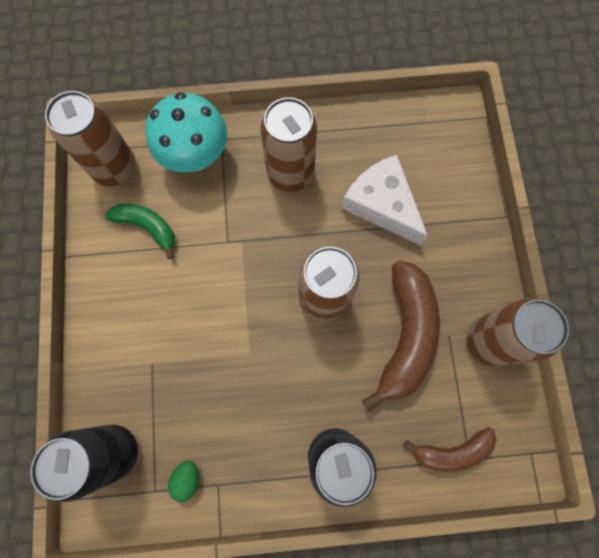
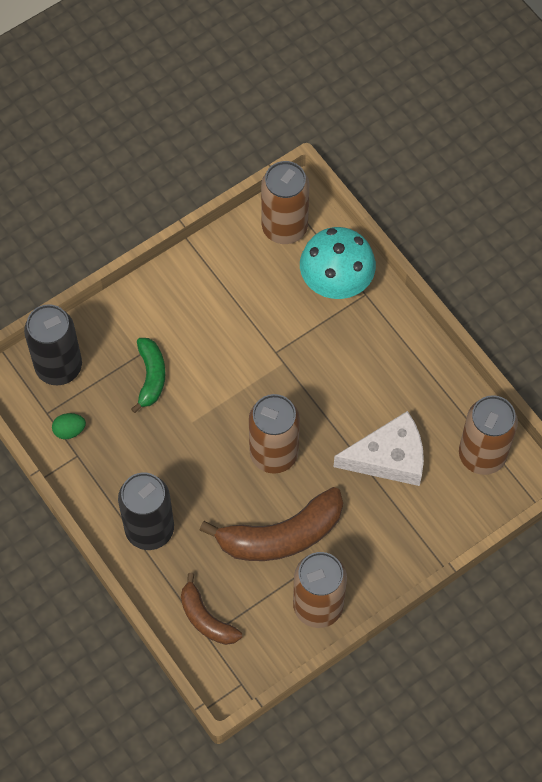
camera: 60 degrees right, 10 degrees down
(147, 227) = (249, 284): green banana -> green banana (151, 377)
(290, 174) = (369, 368): brown can -> brown can (482, 455)
(381, 205) = (389, 457): white cheese -> white cheese turned 60 degrees clockwise

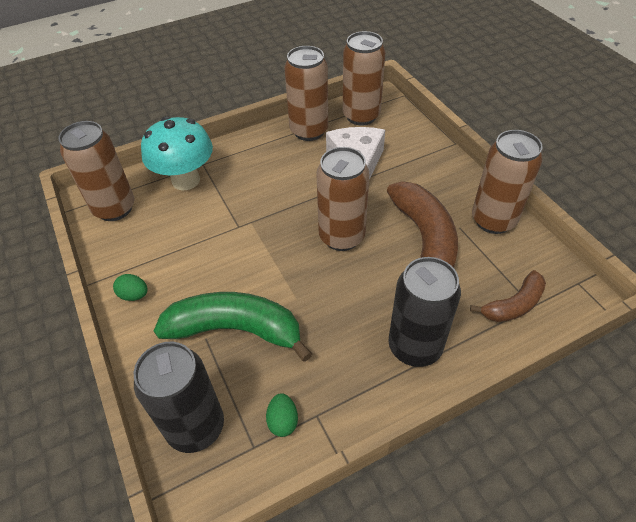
camera: 80 degrees left, 15 degrees down
(151, 377) = (235, 330): green banana -> green banana, size x1.73
(178, 282) = (134, 295): none -> green egg
(442, 397) = (309, 131): none -> brown can

